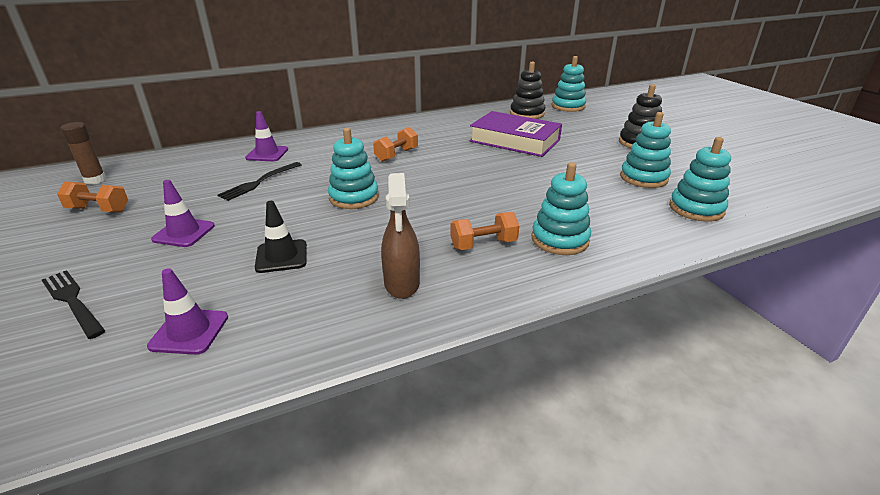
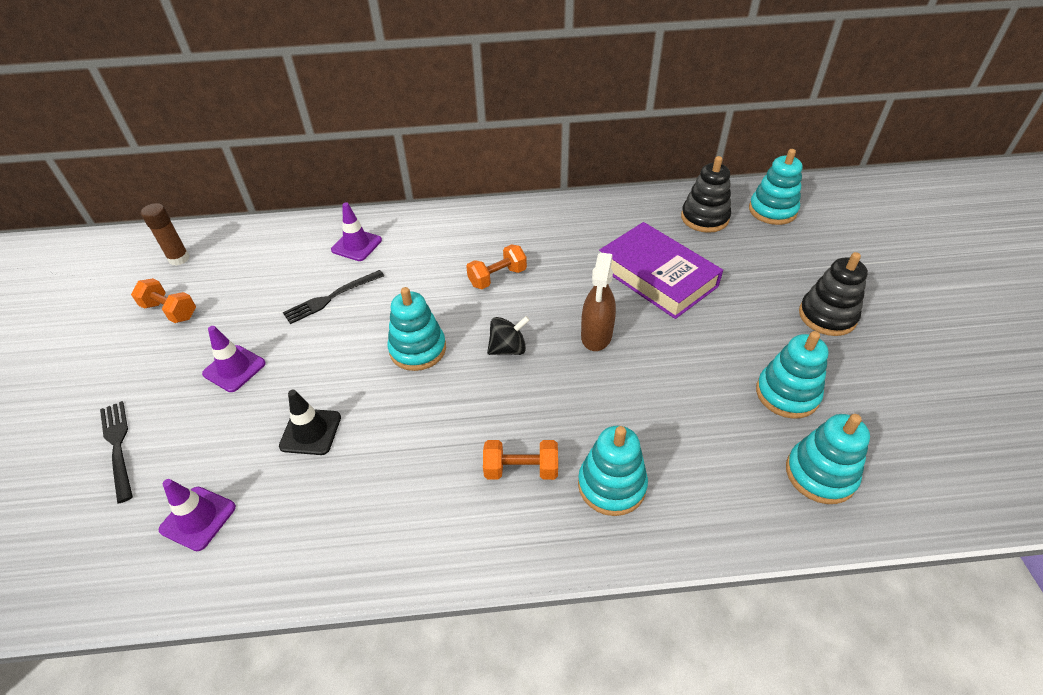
camera: 20 degrees right, 15 degrees up
(402, 283) = (408, 508): brown spray bottle -> brown spray bottle (596, 335)
(429, 186) = (508, 348): none -> black spinning top

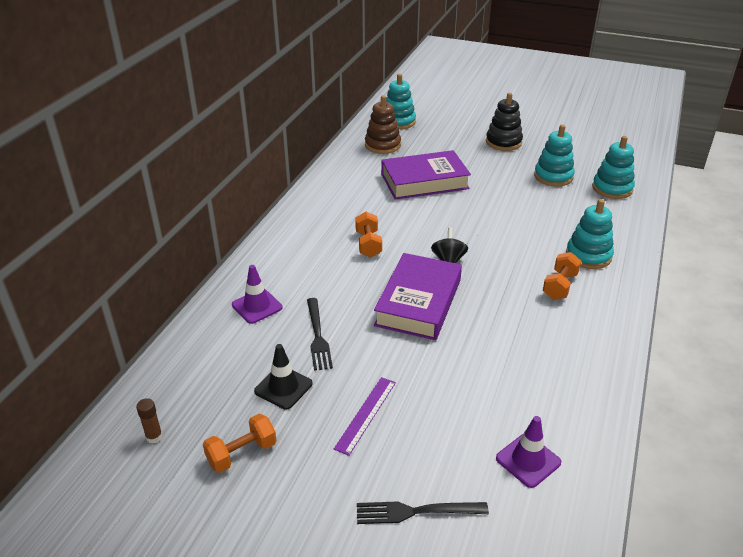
camera: 65 degrees left, 10 degrees down
(179, 258) = (154, 437): brown glue stick -> brown glue stick, size x0.66
(234, 368) = (365, 414): purple traffic cone -> purple ruler
(310, 432) = (471, 378): black traffic cone -> black traffic cone (283, 387)
(418, 349) = (418, 302): turquoise stacking toy -> purple book
(596, 335) = (462, 222): brown spray bottle -> none
(704, 218) = (382, 145): black stacking toy -> brown stacking toy

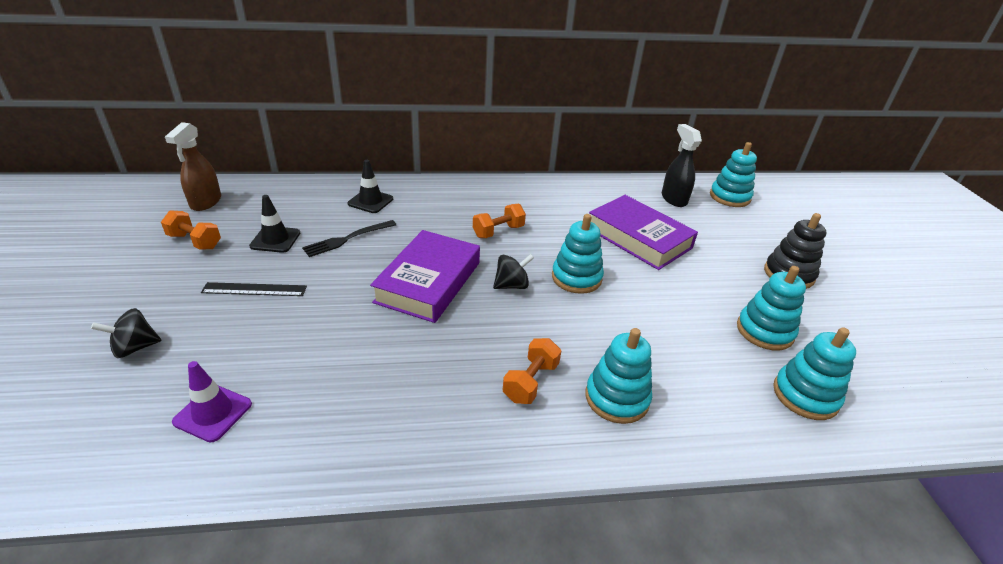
camera: 60 degrees right, 0 degrees up
(154, 437) = (206, 202): brown glue stick -> brown spray bottle
(257, 306) = (370, 201): purple traffic cone -> black traffic cone
(365, 414) = (254, 289): purple ruler -> black ruler
(382, 145) = (673, 199): brown stacking toy -> black spray bottle
(415, 512) = (135, 348): black fork -> black spinning top
(418, 302) = (428, 282): purple book -> purple book turned 60 degrees counterclockwise
(457, 227) = (576, 278): none -> turquoise stacking toy
(560, 286) = (530, 382): orange dumbbell -> orange dumbbell turned 60 degrees counterclockwise

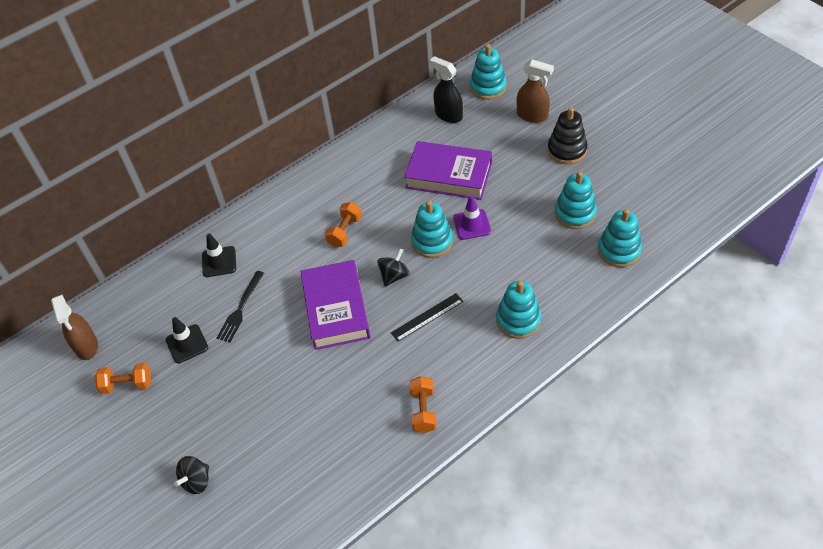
camera: 25 degrees left, 15 degrees up
(213, 413) = (298, 482): purple traffic cone -> purple traffic cone (472, 224)
(254, 289) = (222, 392): black ruler -> black ruler (427, 317)
(530, 382) = (462, 341): orange dumbbell -> orange dumbbell (423, 410)
(764, 233) = (532, 116): none -> brown spray bottle

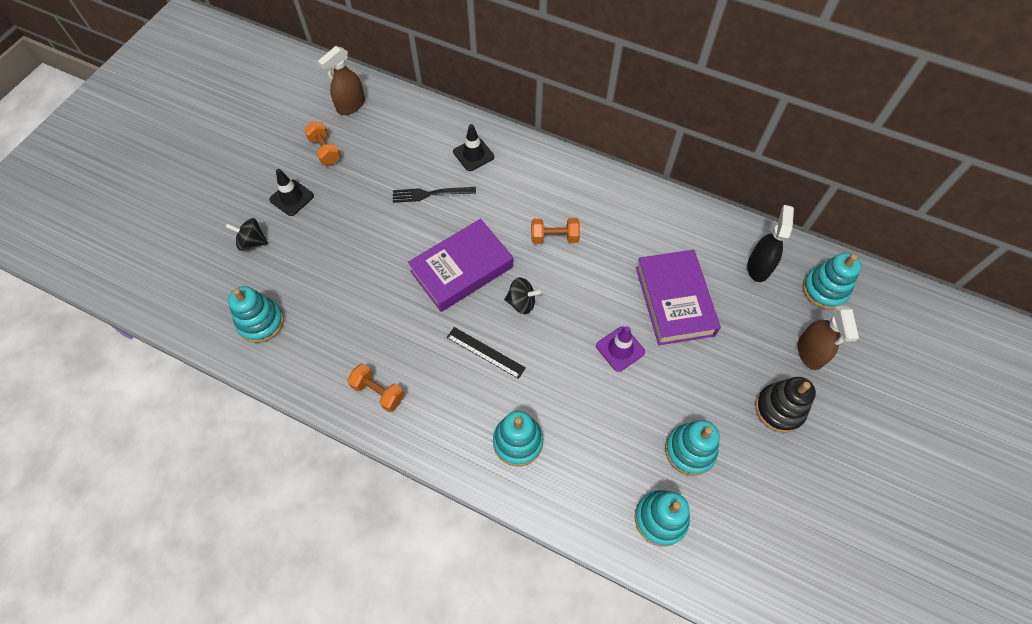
camera: 60 degrees right, 10 degrees up
(187, 344) = (379, 172): black traffic cone -> black traffic cone (292, 198)
(423, 410) = (378, 392): orange dumbbell -> orange dumbbell turned 60 degrees clockwise
(432, 241) = (579, 319): turquoise stacking toy -> turquoise stacking toy (261, 322)

